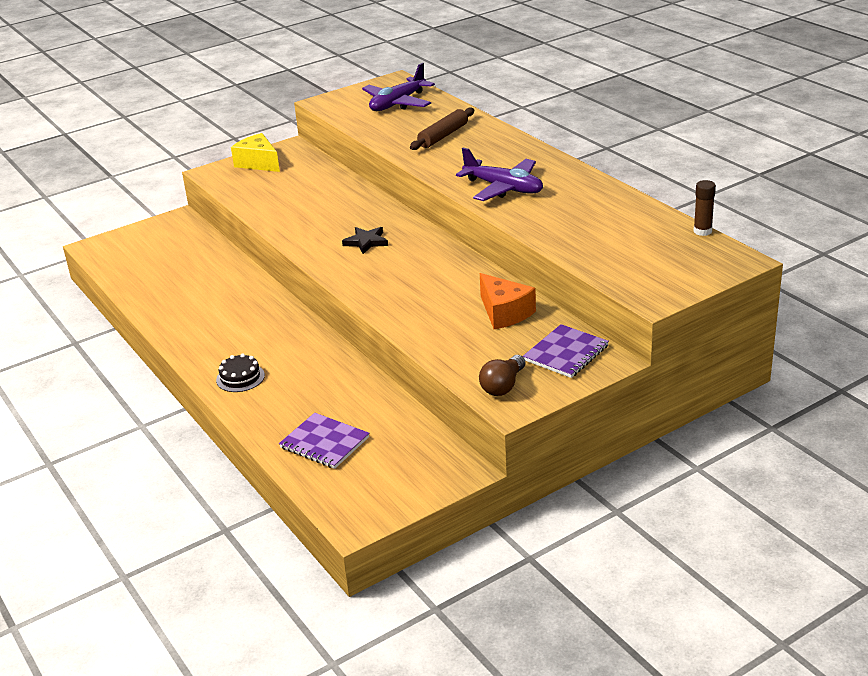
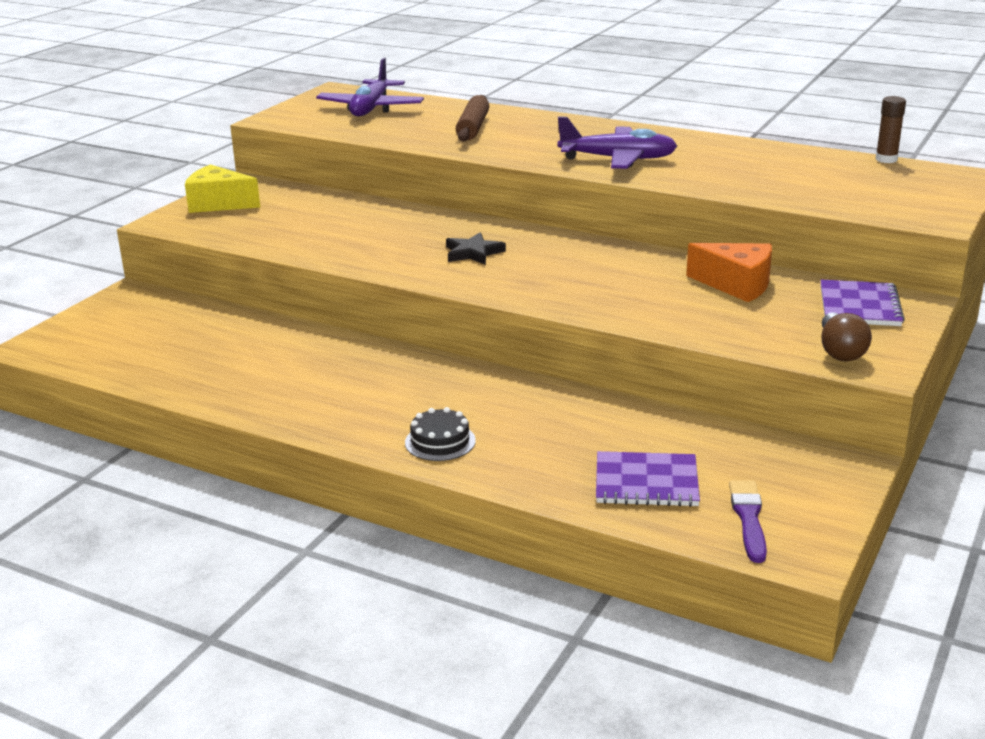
camera: 30 degrees left, 5 degrees down
(355, 486) = (748, 518): none -> purple brush

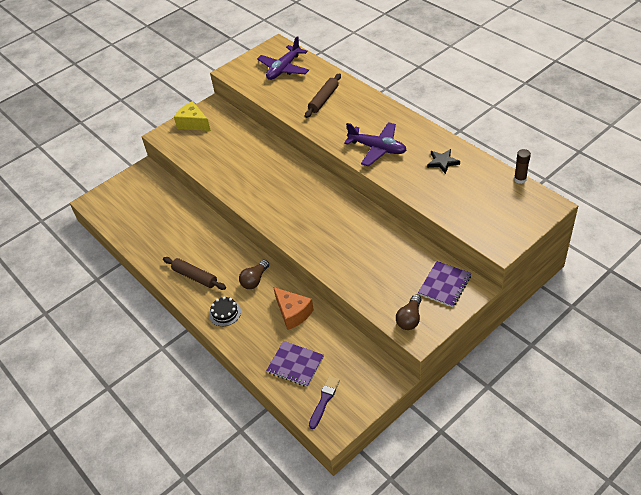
camera: 25 degrees right, 20 degrees up
(338, 406) = (195, 277): none -> brown rolling pin
(469, 390) = (255, 280): none -> brown light bulb
(473, 253) = (287, 194): black star -> black star (442, 162)
(736, 285) = (396, 252): orange cheese -> orange cheese (293, 313)

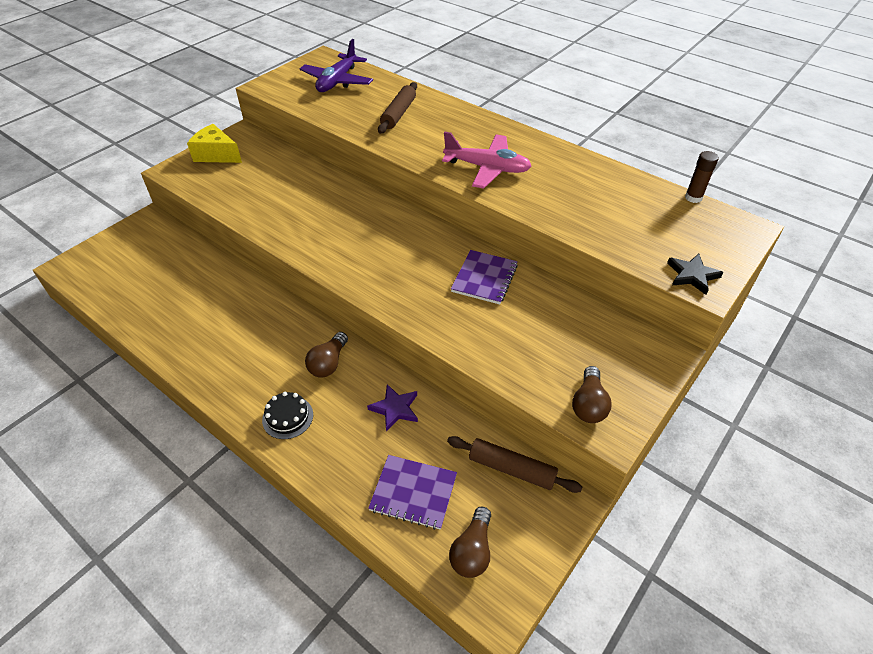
camera: 15 degrees left, 0 degrees up
(195, 277) = (234, 365): brown rolling pin -> brown rolling pin (511, 469)
(293, 313) = (395, 409): orange cheese -> purple star
(324, 400) = (472, 551): purple brush -> brown light bulb
(377, 148) = (487, 168): purple plane -> pink plane
(442, 162) = (582, 181): black star -> black star (692, 275)
(444, 285) = (623, 349): purple notebook -> purple notebook (484, 278)

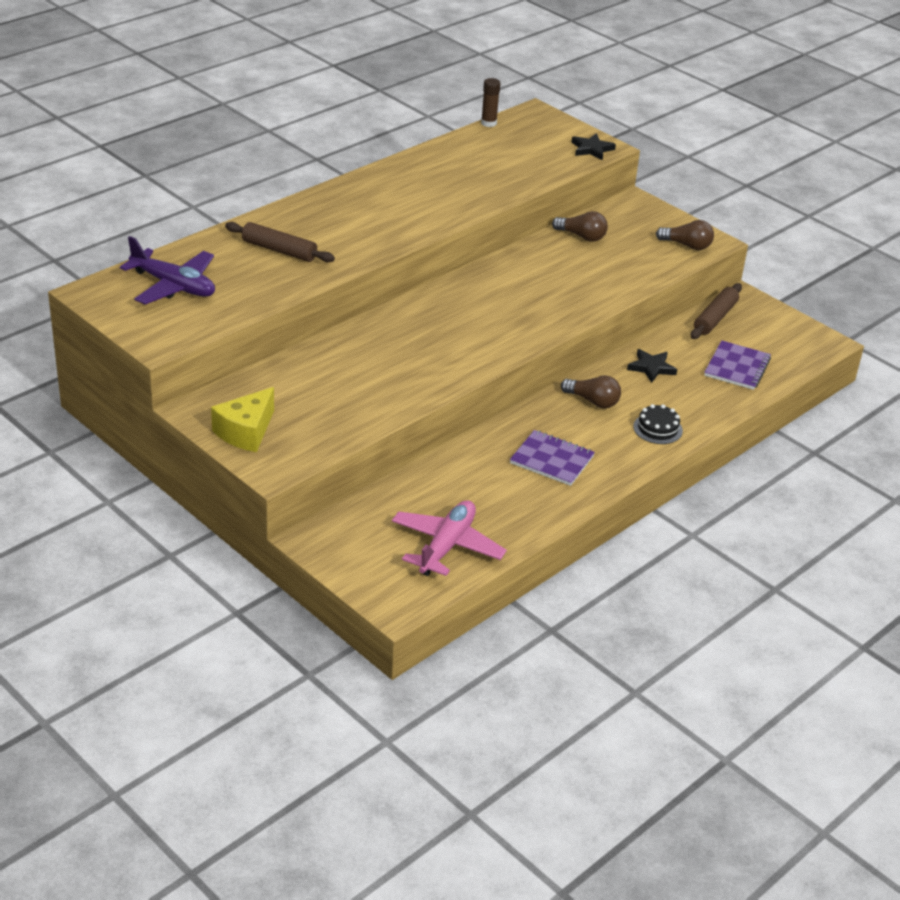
camera: 85 degrees left, 10 degrees down
(395, 409) = (651, 368): purple star -> black star
(472, 551) = (785, 346): brown light bulb -> brown light bulb (582, 236)
(484, 278) = (534, 268): purple notebook -> purple notebook (552, 460)
(487, 168) = (413, 212): pink plane -> pink plane (447, 546)

